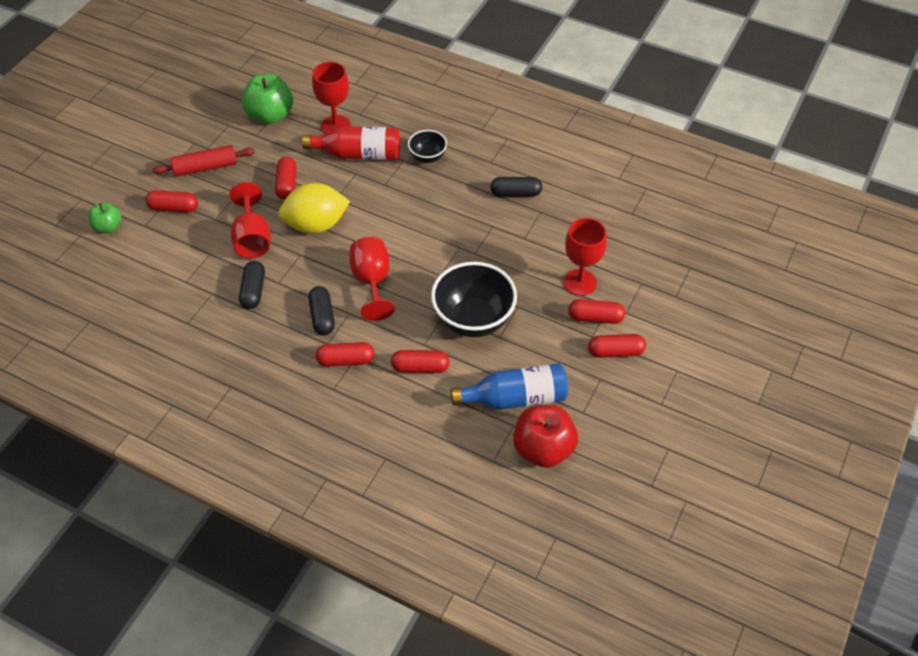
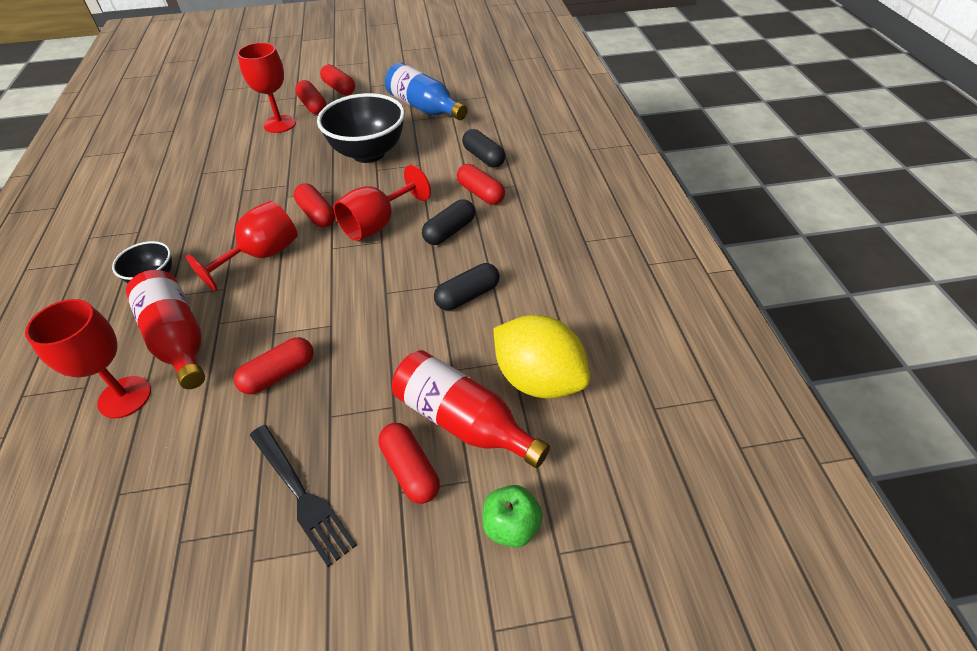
camera: 125 degrees left, 5 degrees down
(175, 240) = (463, 421): none -> red bottle
(205, 167) = (301, 495): red rolling pin -> black fork
(252, 238) = (396, 346): red goblet -> red goblet (261, 256)
(270, 115) = (129, 496): green apple -> none
(316, 225) = (331, 306): yellow lemon -> yellow lemon (538, 379)
(420, 367) = (444, 155): red capsule -> red capsule (317, 214)
(516, 193) = (183, 196): black capsule -> black capsule (483, 157)
(543, 449) = (453, 84): red apple -> none

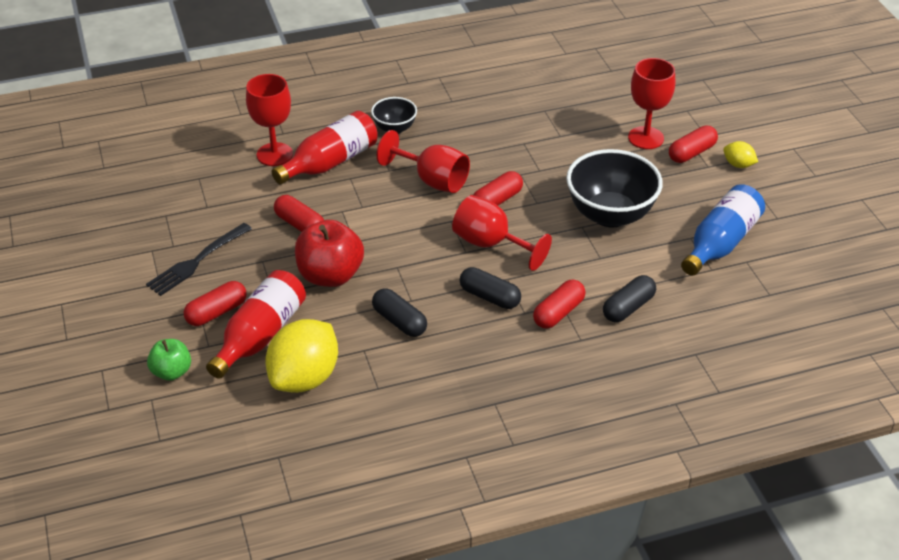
camera: 80 degrees right, 5 degrees down
(339, 88) = (738, 165): red capsule -> yellow lemon
(380, 349) = (330, 275): none -> red apple

